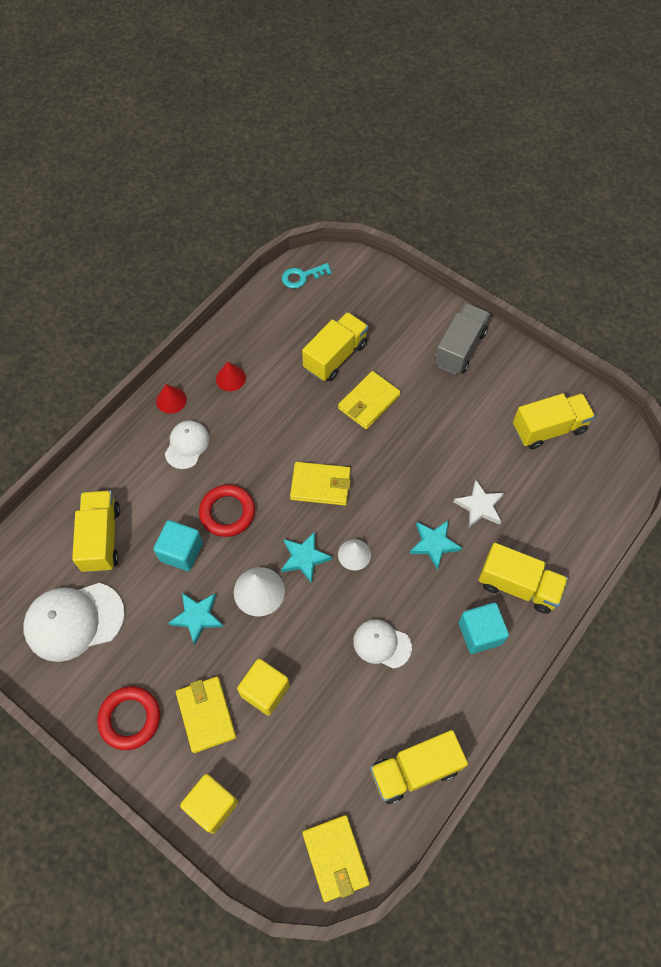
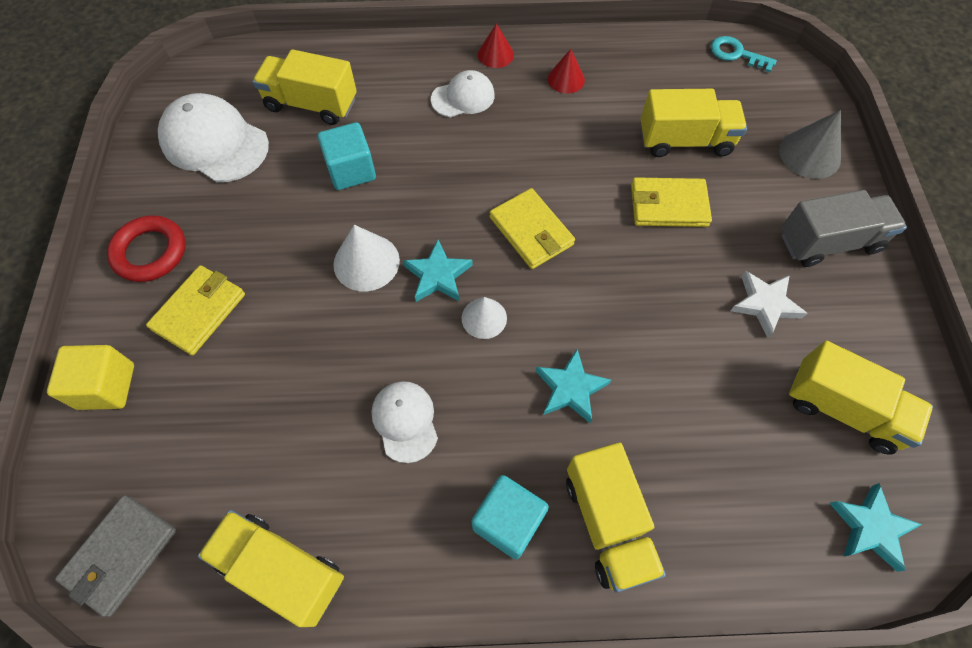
camera: 50 degrees right, 0 degrees up
(101, 538) = (311, 104): yellow truck -> yellow truck turned 120 degrees counterclockwise
(197, 617) = (295, 231): turquoise star -> turquoise star (870, 527)
(227, 512) = (425, 176): red ring -> none
(265, 691) = (263, 345): yellow cube -> none
(335, 858) = (120, 555): yellow wallet -> grey wallet
(401, 306) = (809, 154): none -> grey cone
(479, 506) = (663, 404): white star -> white star (765, 304)

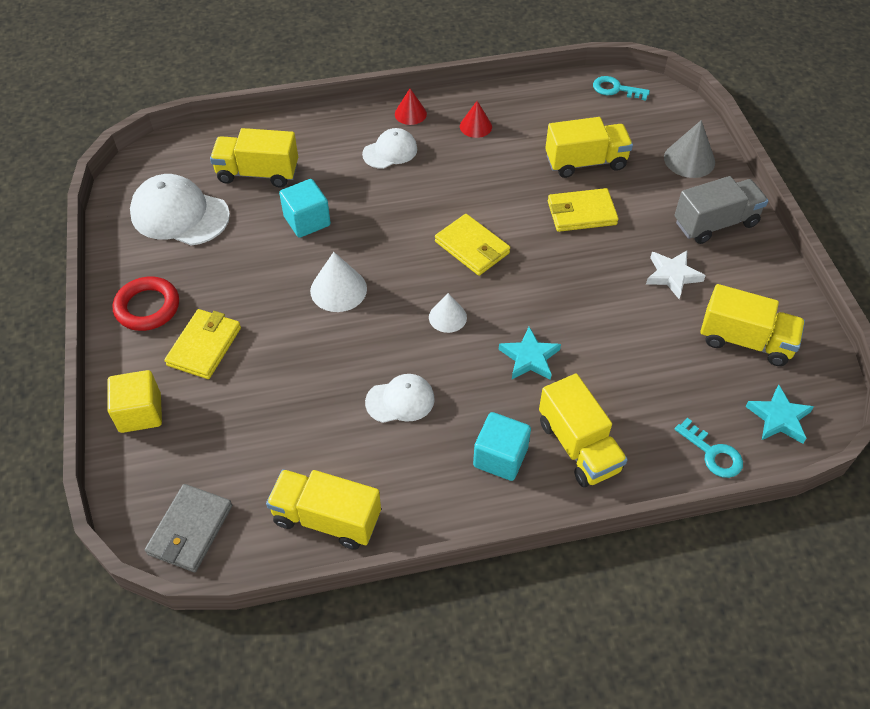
camera: 10 degrees left, 10 degrees down
(405, 421) = (400, 400): white cap -> white cap turned 105 degrees clockwise
(438, 275) = (401, 291): turquoise star -> none
(777, 564) = (713, 453): none -> turquoise key

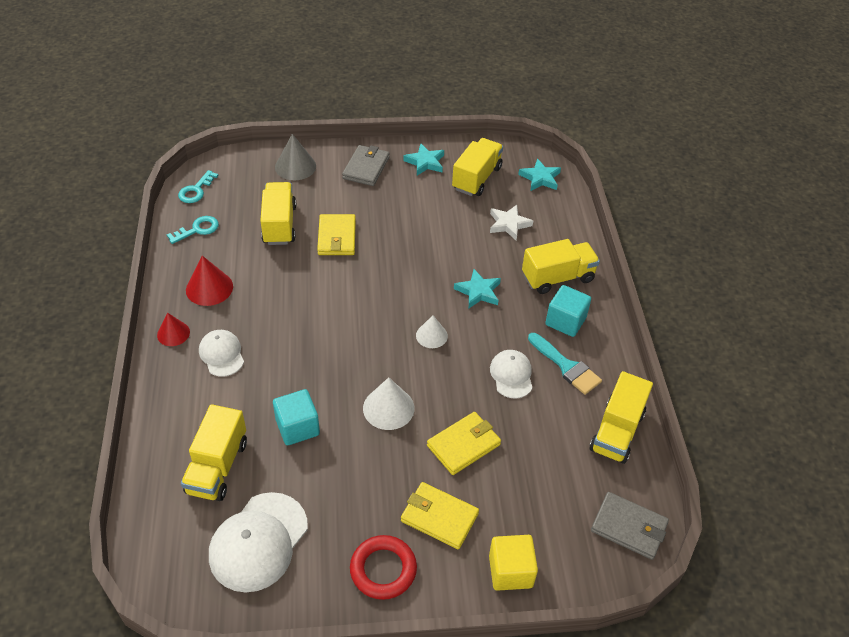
camera: 85 degrees left, 5 degrees down
(423, 460) = (566, 366): none -> turquoise brush
(472, 247) = (359, 310): yellow wallet -> yellow wallet (463, 445)
(475, 126) = (209, 288): red cone -> red cone, size x1.51
(672, 275) = (412, 200): white star -> white star (509, 224)
(713, 453) = (565, 214): turquoise key -> turquoise key (197, 229)
(715, 223) = (366, 168): grey truck -> grey wallet
(753, 281) = (425, 162): none -> turquoise star

